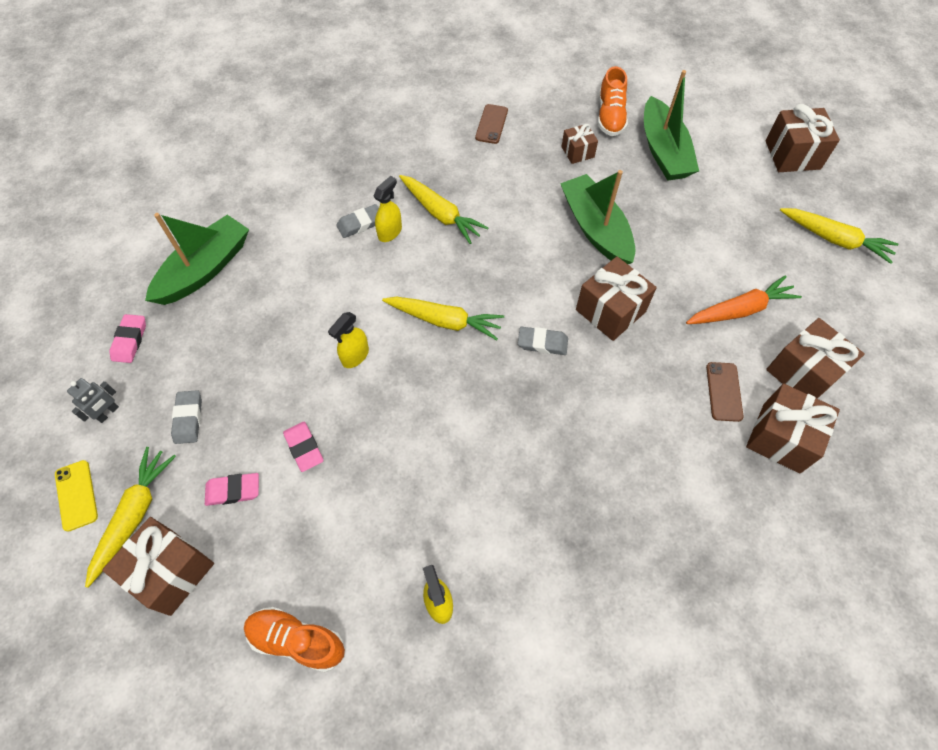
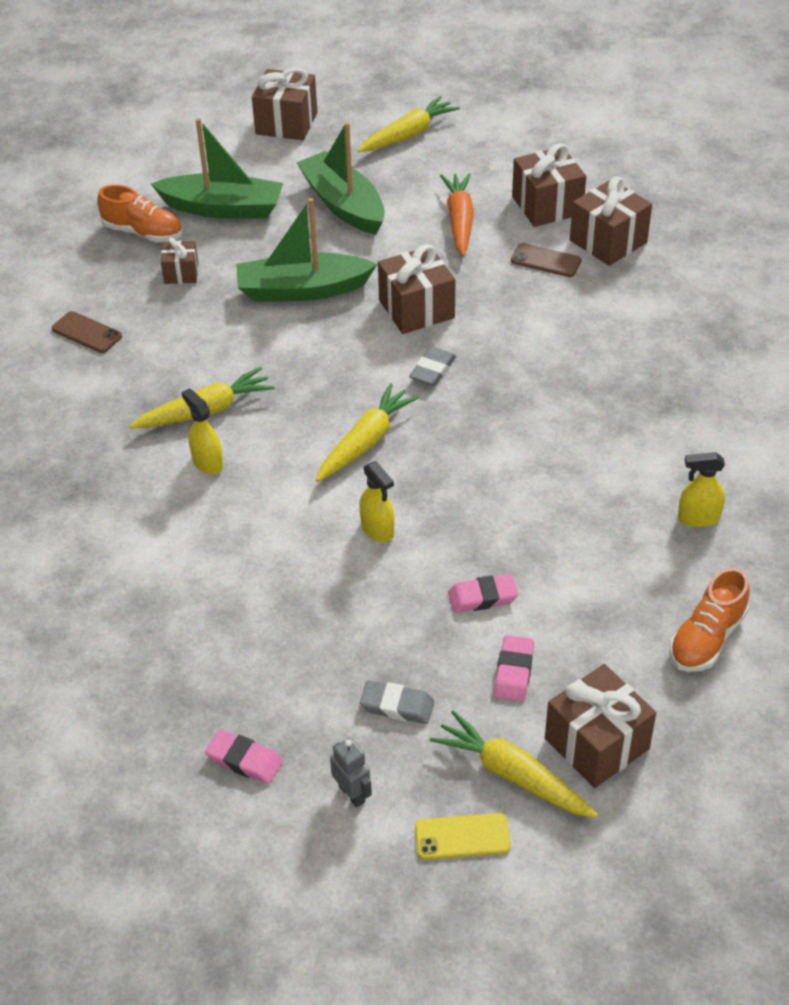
camera: 70 degrees left, 15 degrees down
(205, 269) = (164, 662): green boat -> green boat (343, 205)
(360, 224) = (177, 488): grey eraser -> none

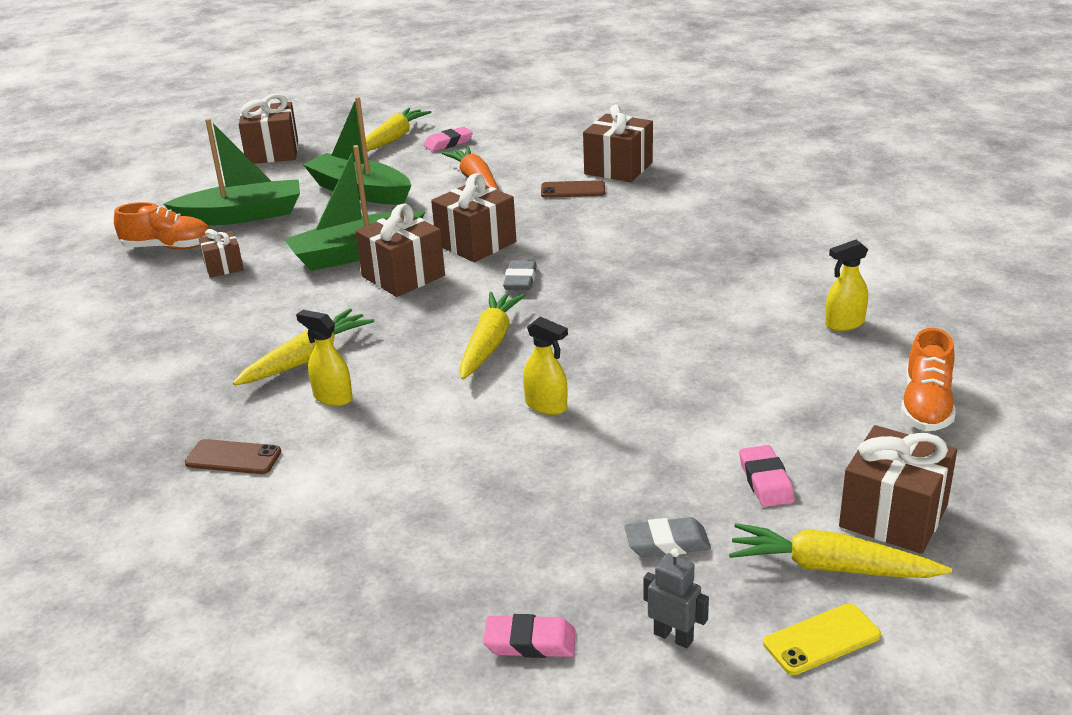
camera: 20 degrees left, 15 degrees down
(87, 333) = (143, 329): brown phone -> brown phone (233, 458)
(482, 597) = (690, 431): pink eraser -> pink eraser (448, 143)
(547, 205) = (548, 157): brown gift -> brown gift (403, 276)

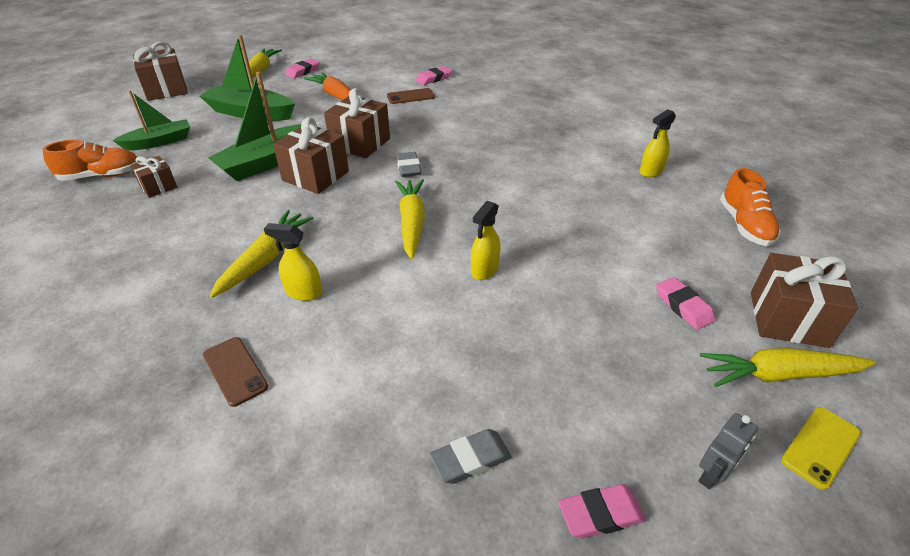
camera: 20 degrees left, 10 degrees up
(233, 458) = (235, 371): brown phone -> brown phone turned 60 degrees clockwise
(242, 216) = (159, 142): green boat -> green boat, size x0.66
(546, 406) = (484, 270): yellow spray bottle -> yellow spray bottle turned 105 degrees clockwise
(618, 168) = (434, 78): brown gift -> pink eraser
(667, 543) = (648, 379): grey eraser -> grey eraser (470, 459)
(673, 637) = (712, 475): grey robot -> grey robot turned 120 degrees clockwise

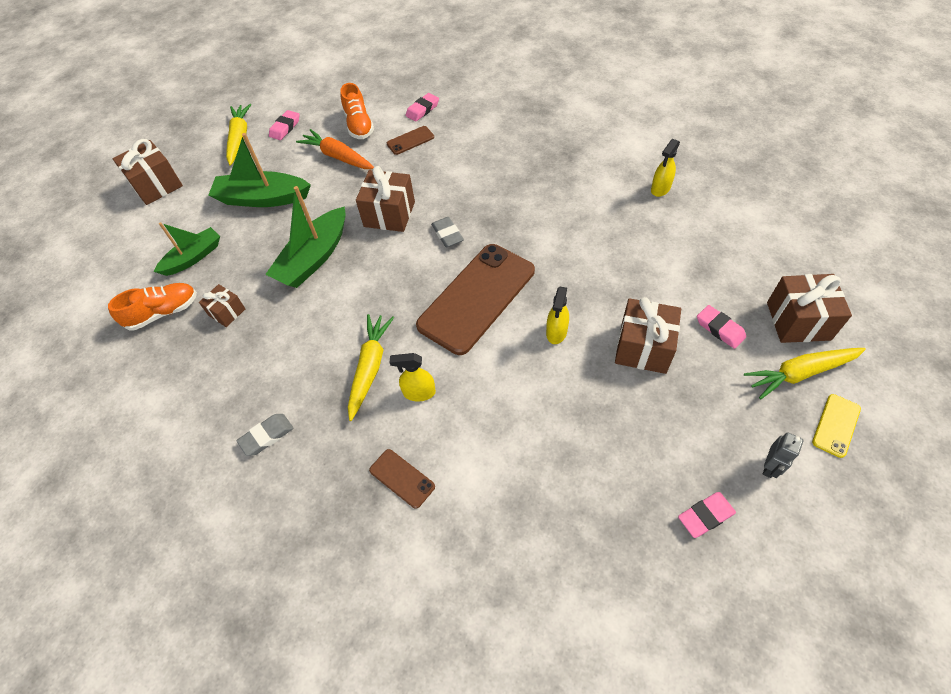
camera: 10 degrees left, 15 degrees up
(315, 176) = (367, 264): brown gift -> brown gift (643, 348)
(411, 223) = (477, 298): yellow carrot -> brown phone
(470, 459) = (607, 501): grey eraser -> grey eraser (267, 436)
(744, 225) = (749, 233): orange shoe -> orange shoe (359, 125)

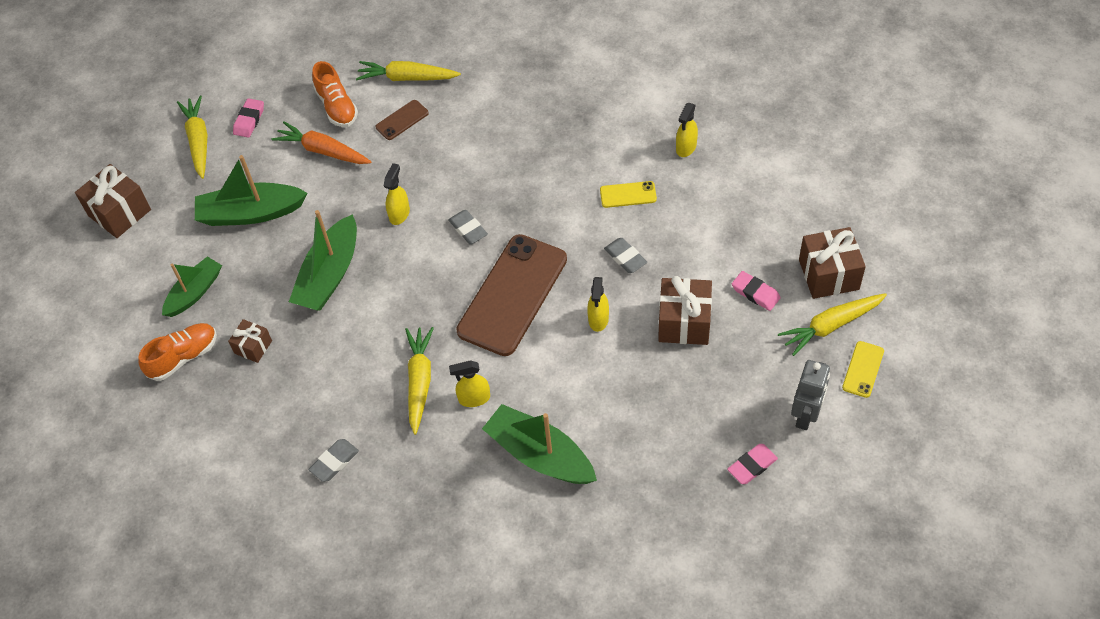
camera: 10 degrees left, 0 degrees up
(389, 214) = (399, 214): brown gift -> yellow spray bottle
(402, 478) = (475, 479): brown phone -> none
(422, 110) = (407, 78): pink eraser -> yellow carrot
(474, 463) = (540, 455): none -> green boat
(591, 278) = (625, 257): none -> grey eraser
(601, 222) = (628, 195): none -> yellow phone
(770, 466) = (806, 415): grey robot -> grey robot, size x1.58

